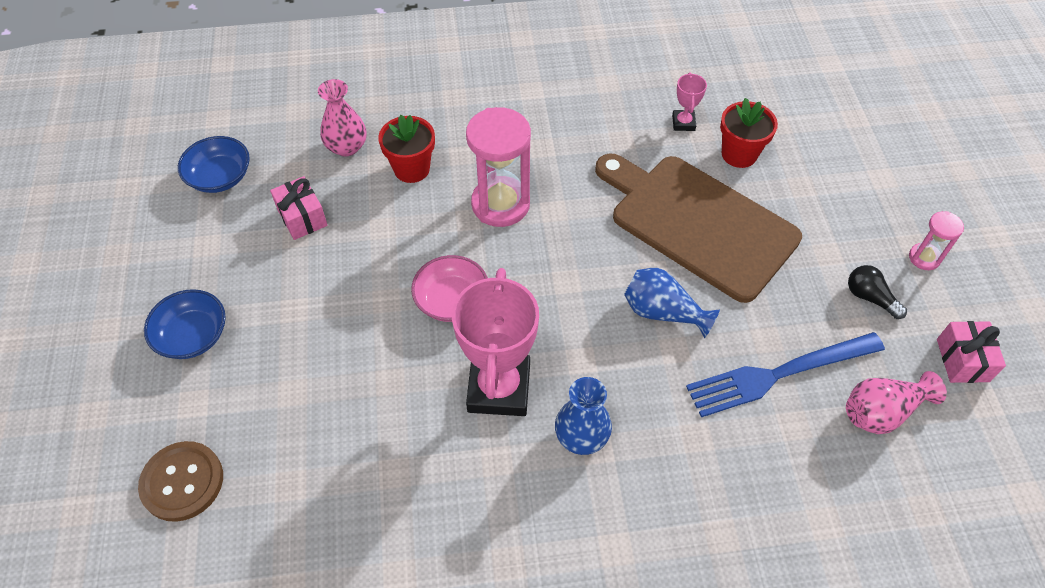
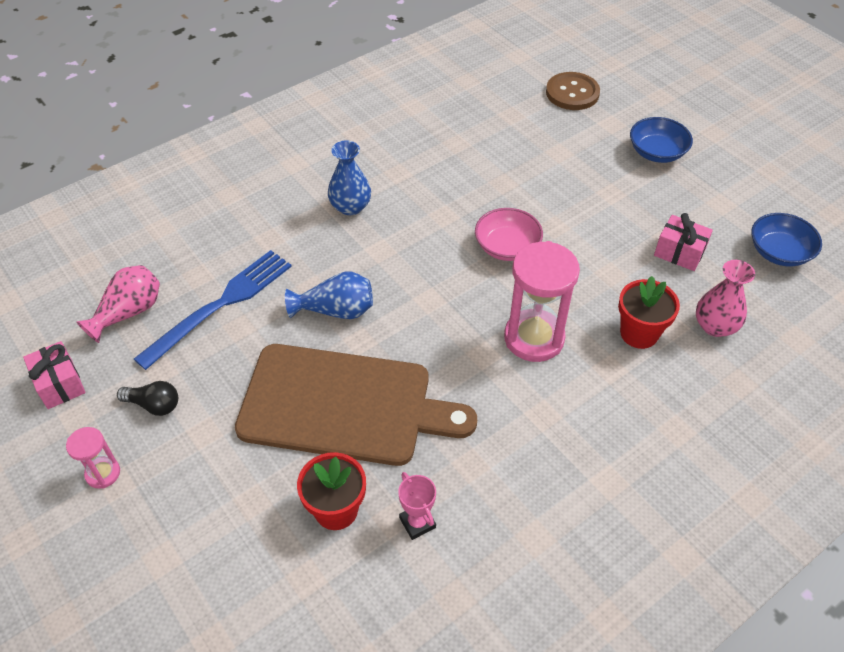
camera: 150 degrees right, 5 degrees down
(499, 388) = (426, 209): pink trophy -> none

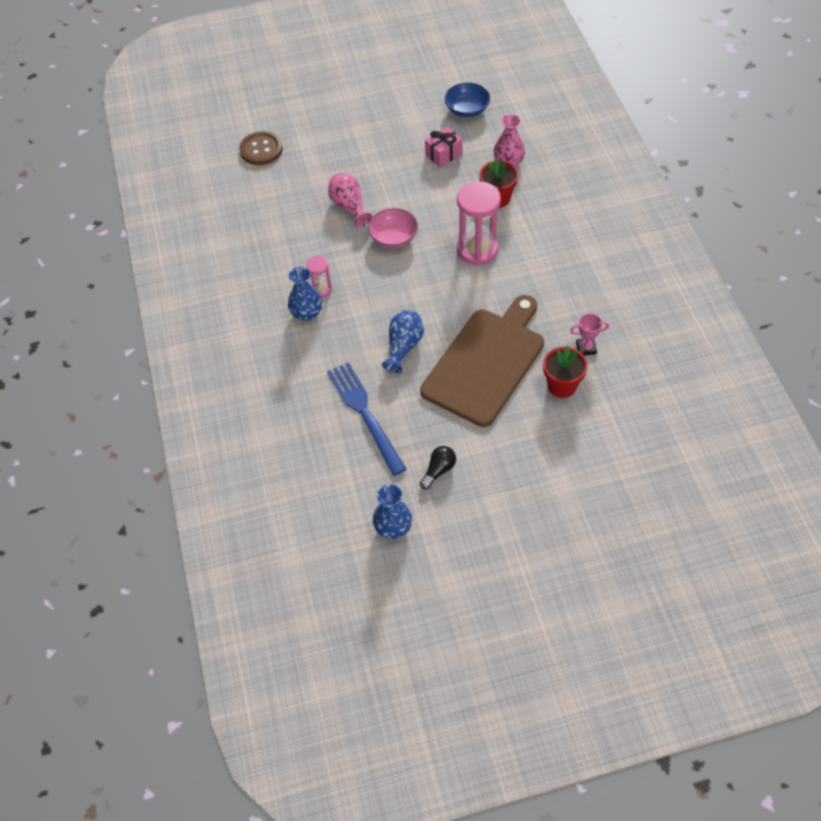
camera: 65 degrees left, 5 degrees up
(60, 384) = (393, 527): pink gift -> blue vase
(103, 473) = (483, 509): pink hourglass -> pink hourglass (321, 289)
(129, 312) = (344, 473): pink vase -> pink vase (349, 207)
(657, 152) = (349, 129): blue bowl -> none

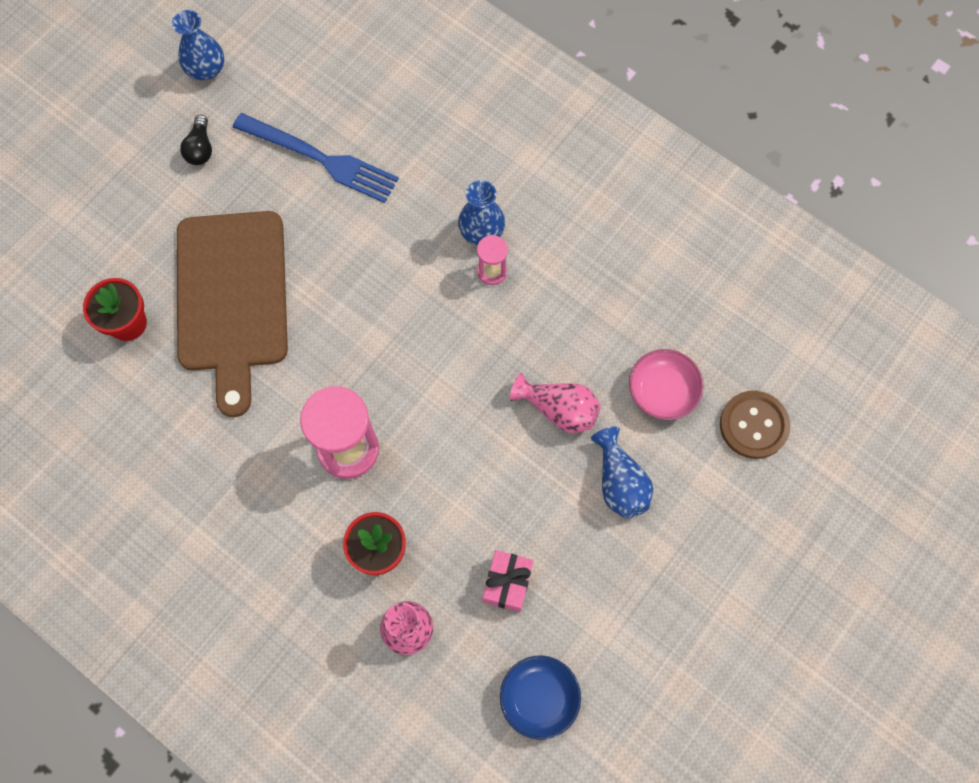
camera: 140 degrees right, 15 degrees up
(393, 237) = (466, 399): pink bowl -> pink bowl (662, 391)
(403, 347) = (339, 260): blue vase -> blue vase (619, 482)
(586, 348) = (127, 390): pink trophy -> none

